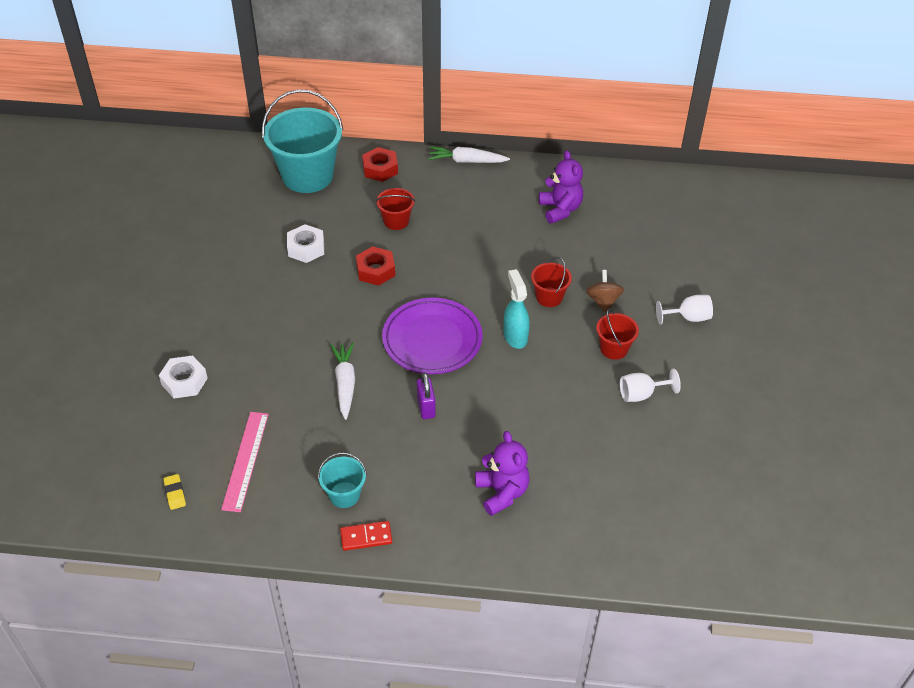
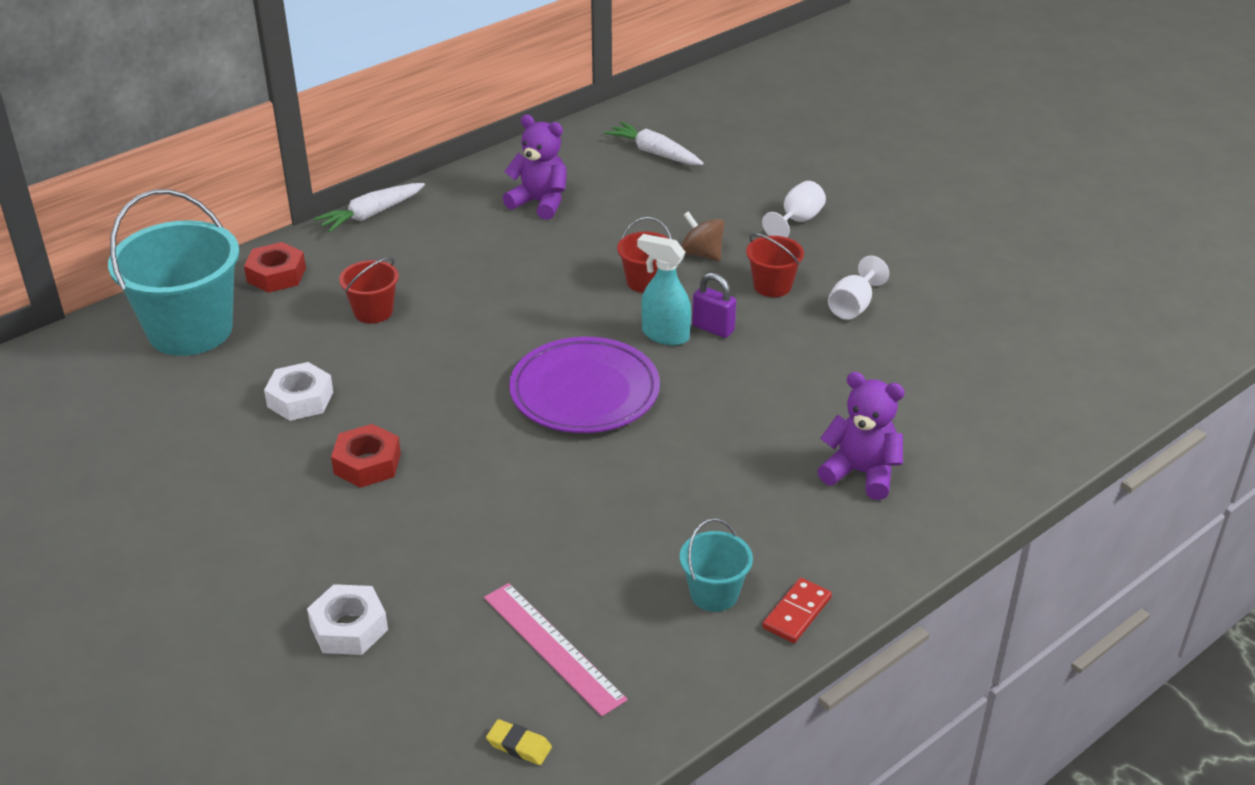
camera: 45 degrees left, 10 degrees down
(345, 383) = (552, 494): white carrot -> white carrot (654, 153)
(375, 270) = (421, 370): red nut -> red nut (367, 464)
(426, 407) = (673, 455): purple padlock -> purple padlock (713, 328)

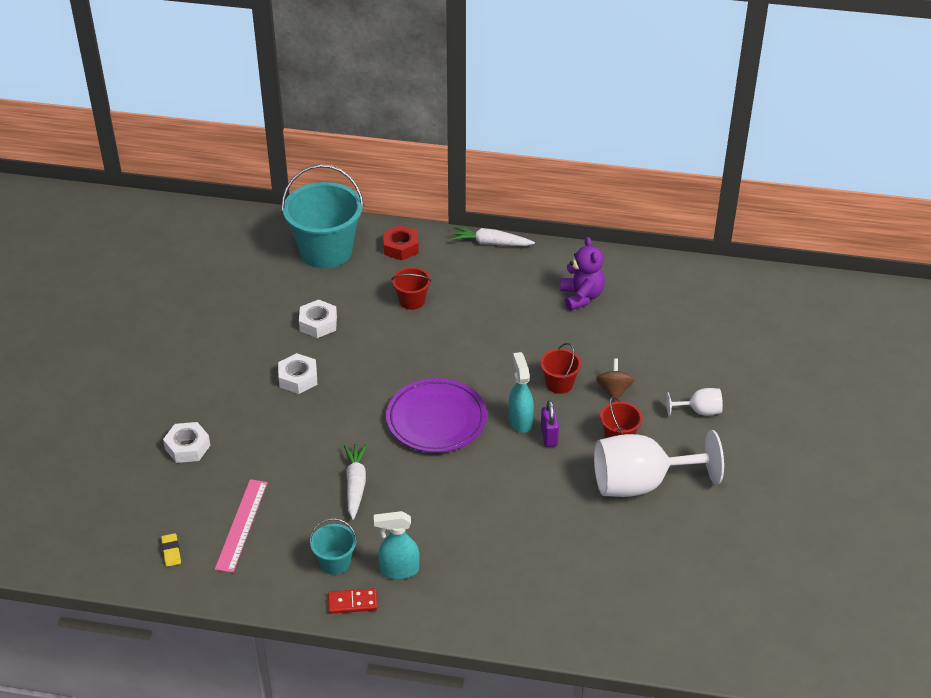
camera: 50 degrees right, 5 degrees up
(367, 464) = (298, 378): red nut -> white nut
(654, 153) = (692, 309): white carrot -> white carrot (355, 484)
(786, 546) = (399, 570): none -> turquoise spray bottle
(853, 306) = (641, 483): white goblet -> white goblet, size x2.15
(861, 473) = (489, 569): purple teddy bear -> none

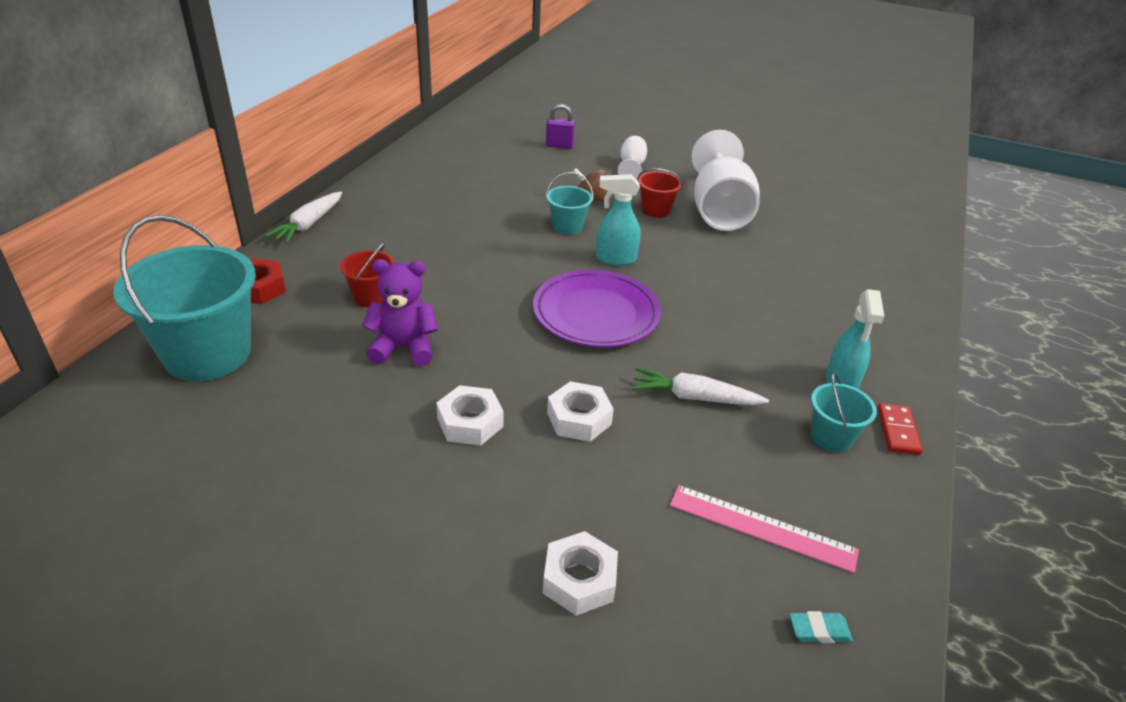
camera: 80 degrees left, 5 degrees down
(171, 552) = (819, 630): yellow eraser -> turquoise eraser
(318, 323) = (363, 385): white nut -> white nut (579, 418)
(549, 436) = (644, 246): purple padlock -> purple padlock (559, 146)
(559, 384) = (567, 226): red bucket -> turquoise bucket
(581, 296) = (440, 190): purple teddy bear -> purple teddy bear (404, 348)

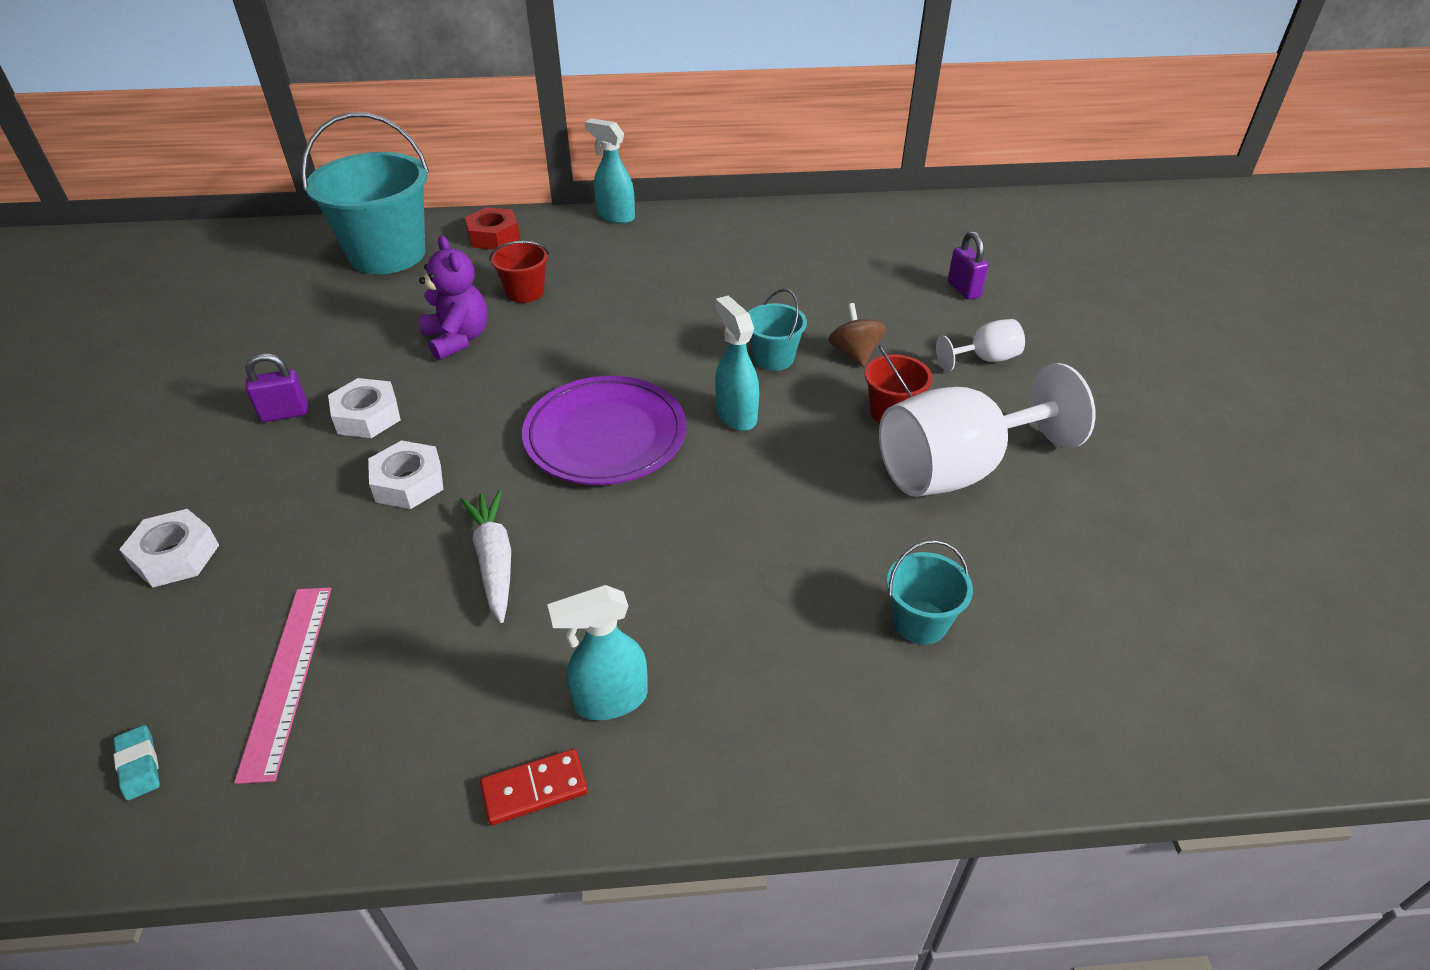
camera: 65 degrees right, 5 degrees up
(308, 224) = (615, 216): white carrot -> turquoise spray bottle
(419, 473) = (285, 414): none -> purple padlock
(831, 437) = (483, 712): turquoise bucket -> turquoise bucket (920, 622)

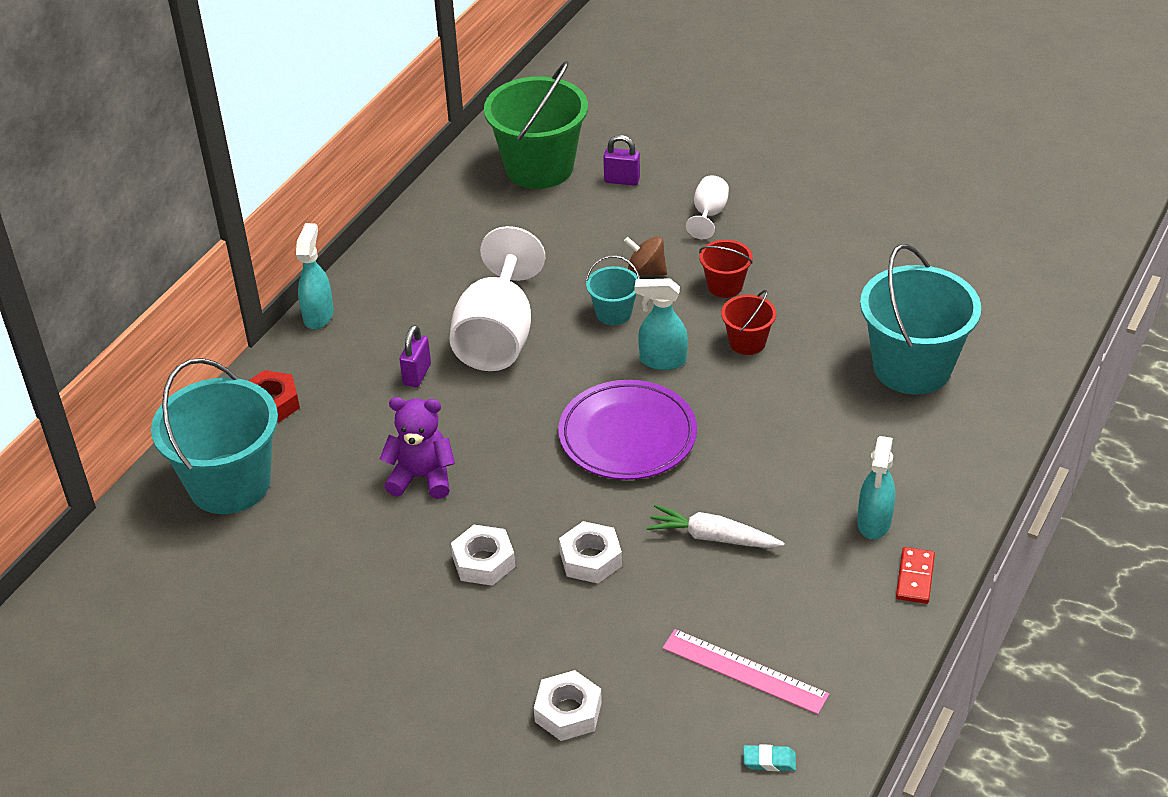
camera: 55 degrees left, 0 degrees up
(285, 414) = (434, 612): purple padlock -> purple padlock (417, 374)
(525, 292) = (389, 414): red bucket -> red bucket (747, 342)
(615, 216) = (318, 315): turquoise spray bottle -> turquoise spray bottle turned 120 degrees clockwise
(920, 241) = (539, 168): none -> green bucket
(920, 622) = (912, 367): turquoise bucket -> turquoise bucket, size x2.09
(956, 469) = (803, 286): white goblet -> white goblet (497, 337)

